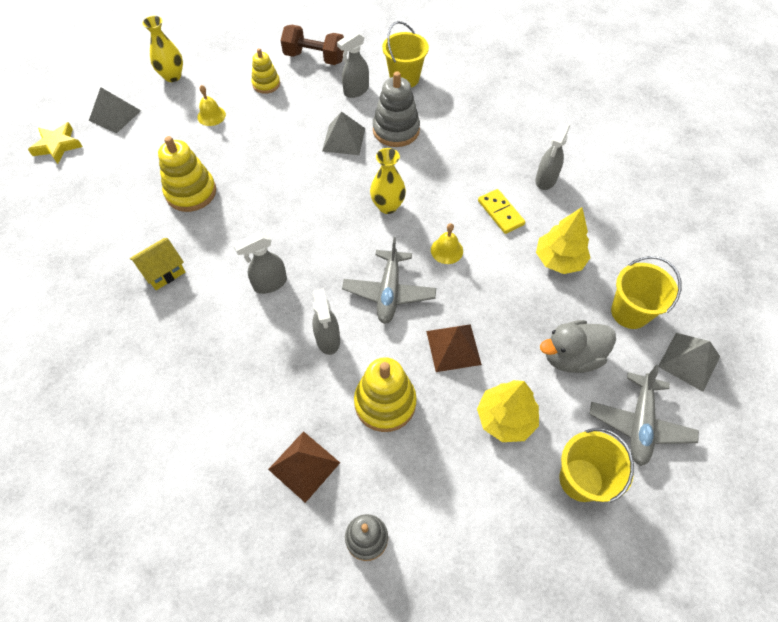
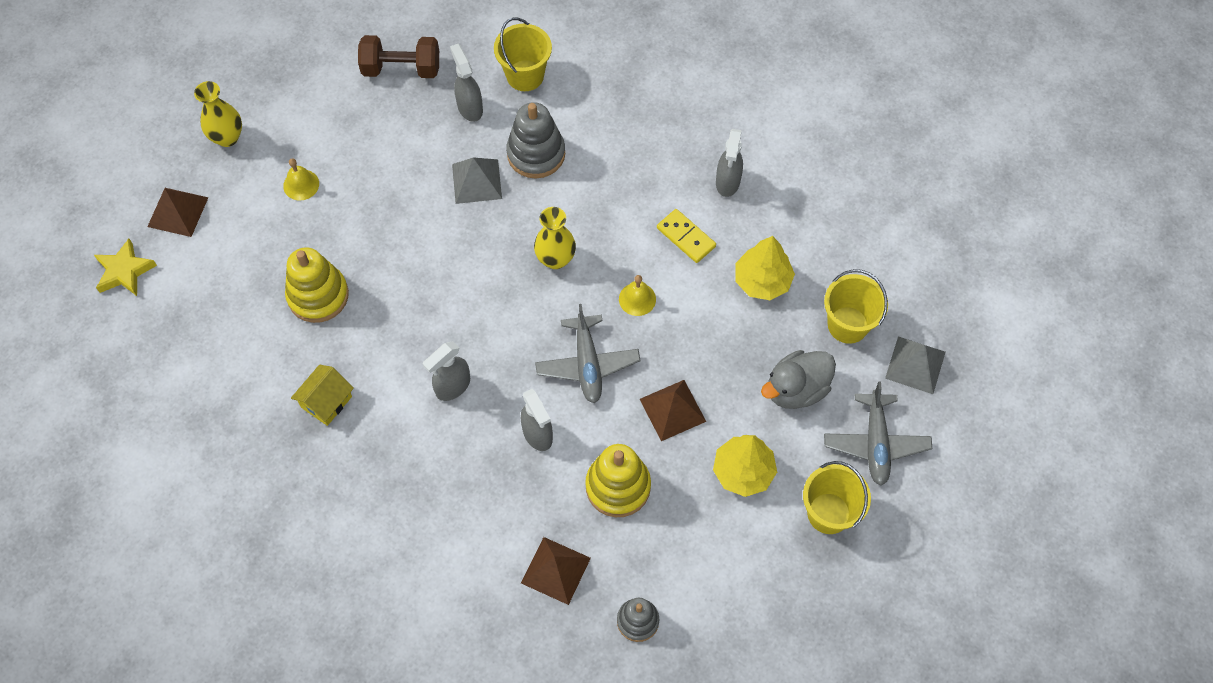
camera: 15 degrees left, 5 degrees up
(115, 115) = (178, 212): grey pyramid -> brown pyramid
(266, 84) = (353, 122): yellow stacking toy -> none
(356, 91) = (470, 107): grey spray bottle -> grey spray bottle turned 120 degrees clockwise

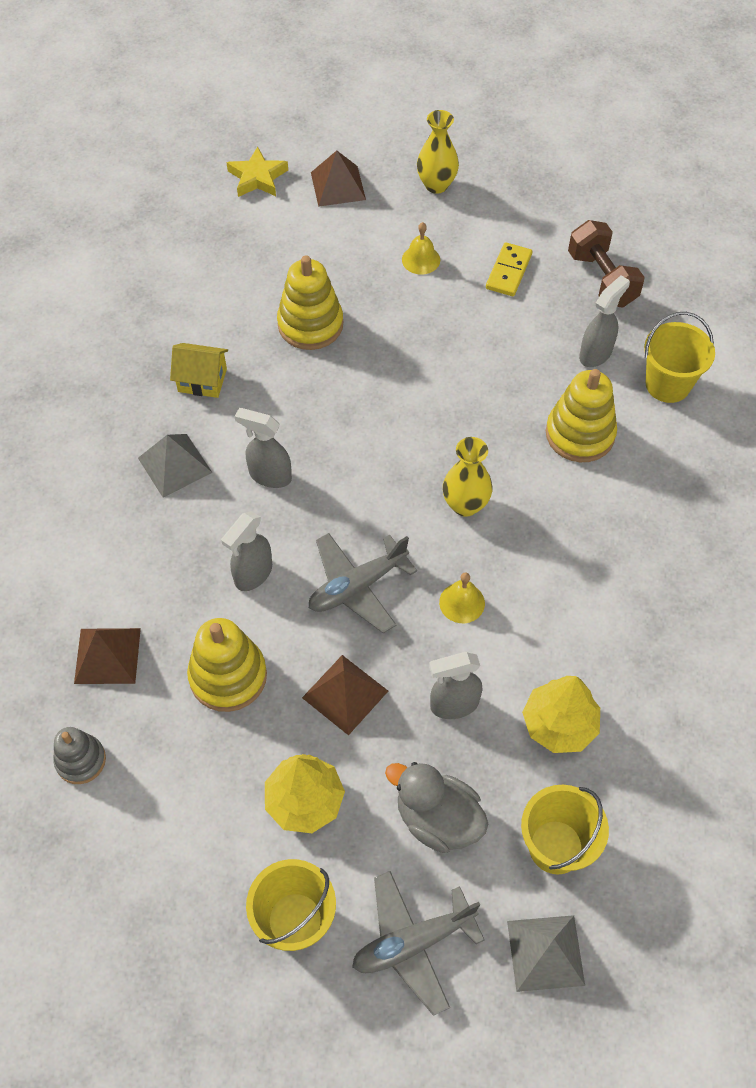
camera: 65 degrees right, 5 degrees down
(477, 181) = (514, 396): grey pyramid -> grey pyramid (175, 465)
(536, 154) = (580, 434): grey stacking toy -> yellow stacking toy
(686, 237) = (567, 620): yellow domino -> yellow domino (508, 272)
(727, 182) = (665, 635): grey spray bottle -> grey spray bottle (453, 705)

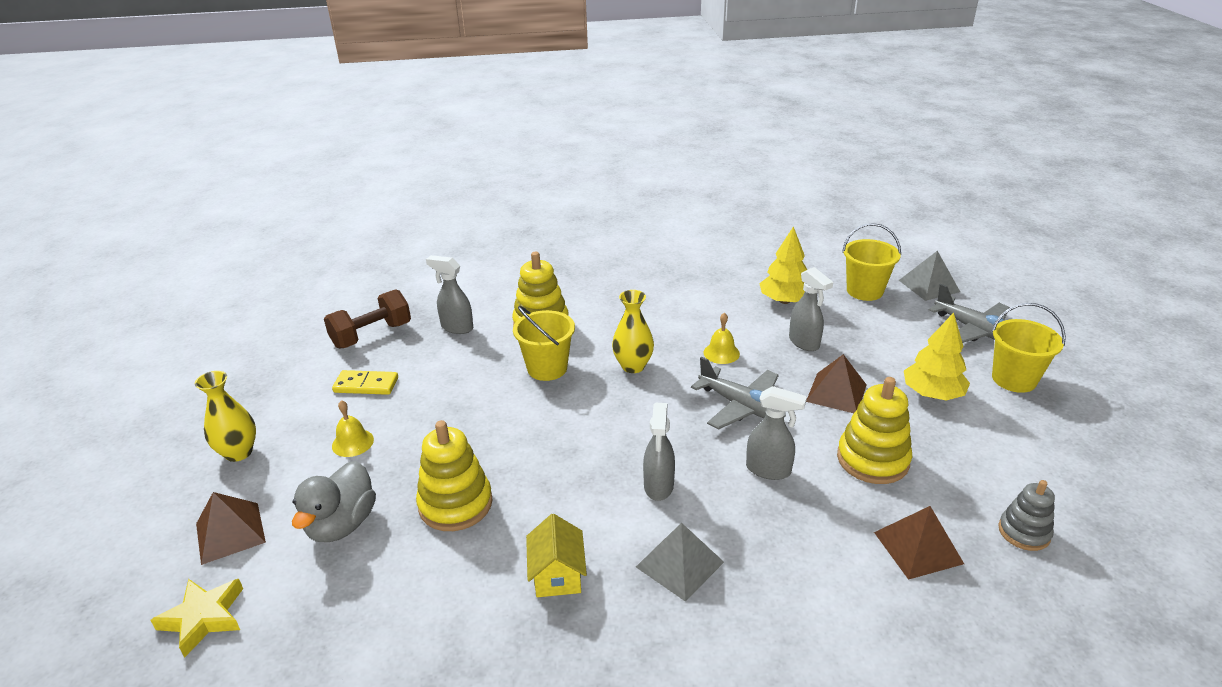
camera: 105 degrees left, 25 degrees down
(437, 819) = (889, 335): grey duck -> grey duck (342, 524)
(667, 384) = (480, 293): yellow bucket -> yellow bucket (547, 368)

